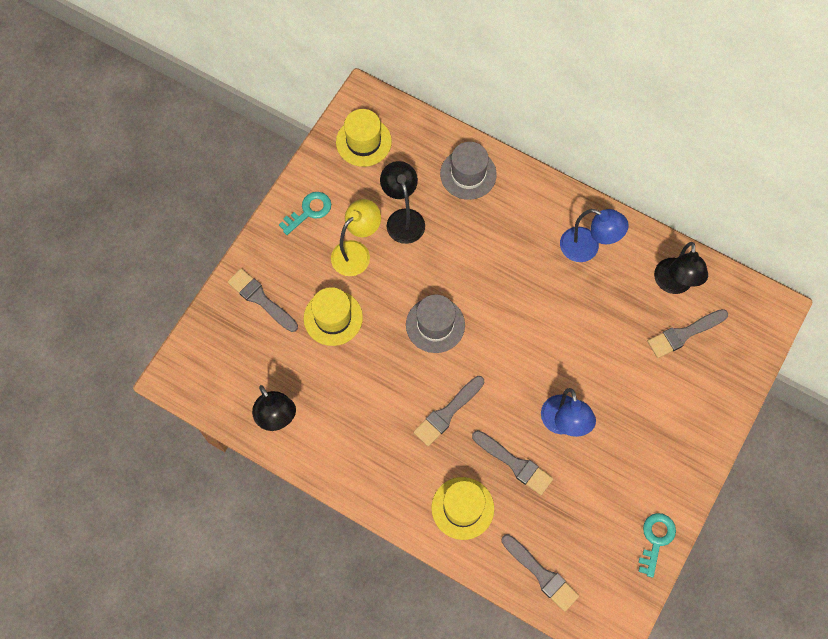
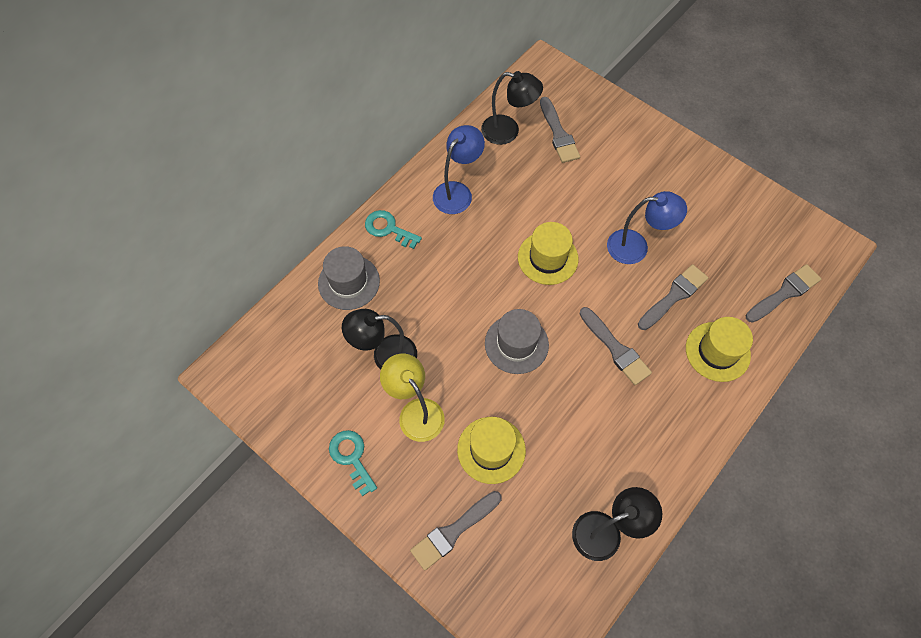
camera: 80 degrees left, 5 degrees down
(363, 142) = (278, 382): yellow hat -> yellow hat (547, 258)
(656, 539) = (751, 195): turquoise key -> turquoise key (388, 229)

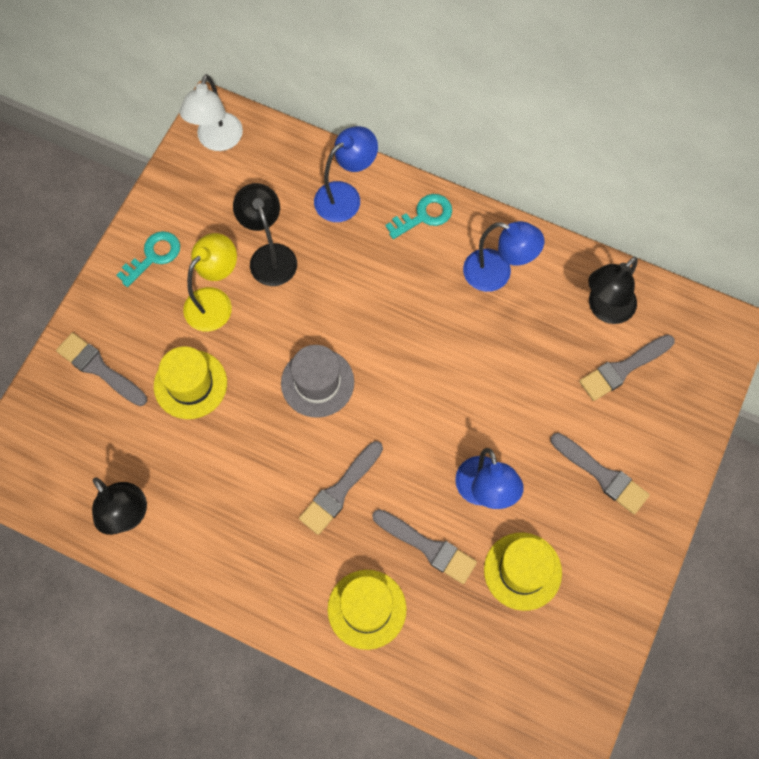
camera: 75 degrees right, 5 degrees up
(251, 375) = (217, 141): none -> white lamp
(349, 282) = (345, 196): grey hat -> blue lamp
(388, 229) = (424, 216): turquoise key -> turquoise key turned 45 degrees clockwise
(508, 131) = (605, 309): black lamp -> black lamp turned 45 degrees clockwise
(547, 258) = (437, 393): yellow hat -> yellow hat (522, 571)
(784, 293) = (472, 685): grey brush -> grey brush (602, 475)

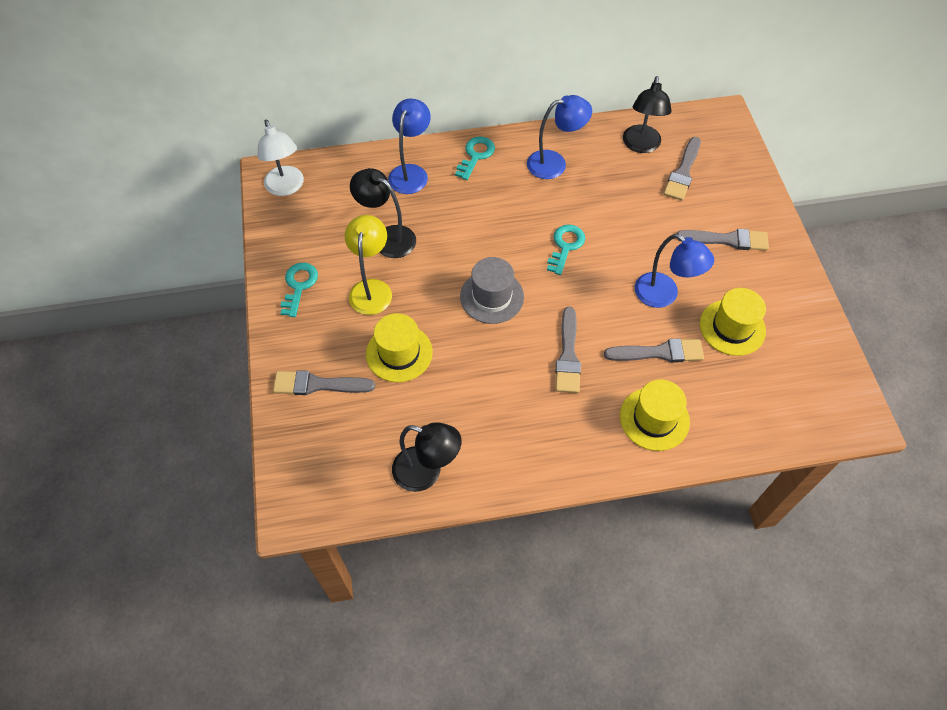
camera: 35 degrees left, 10 degrees down
(431, 375) = (565, 246): none -> turquoise key

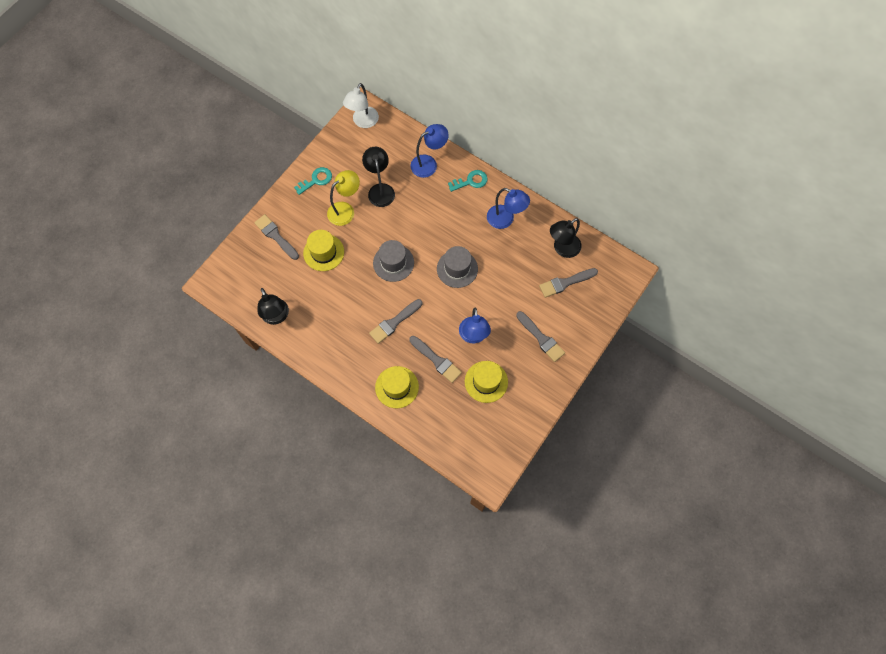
camera: 45 degrees right, 10 degrees up
(565, 246) = (457, 269): turquoise key -> grey hat

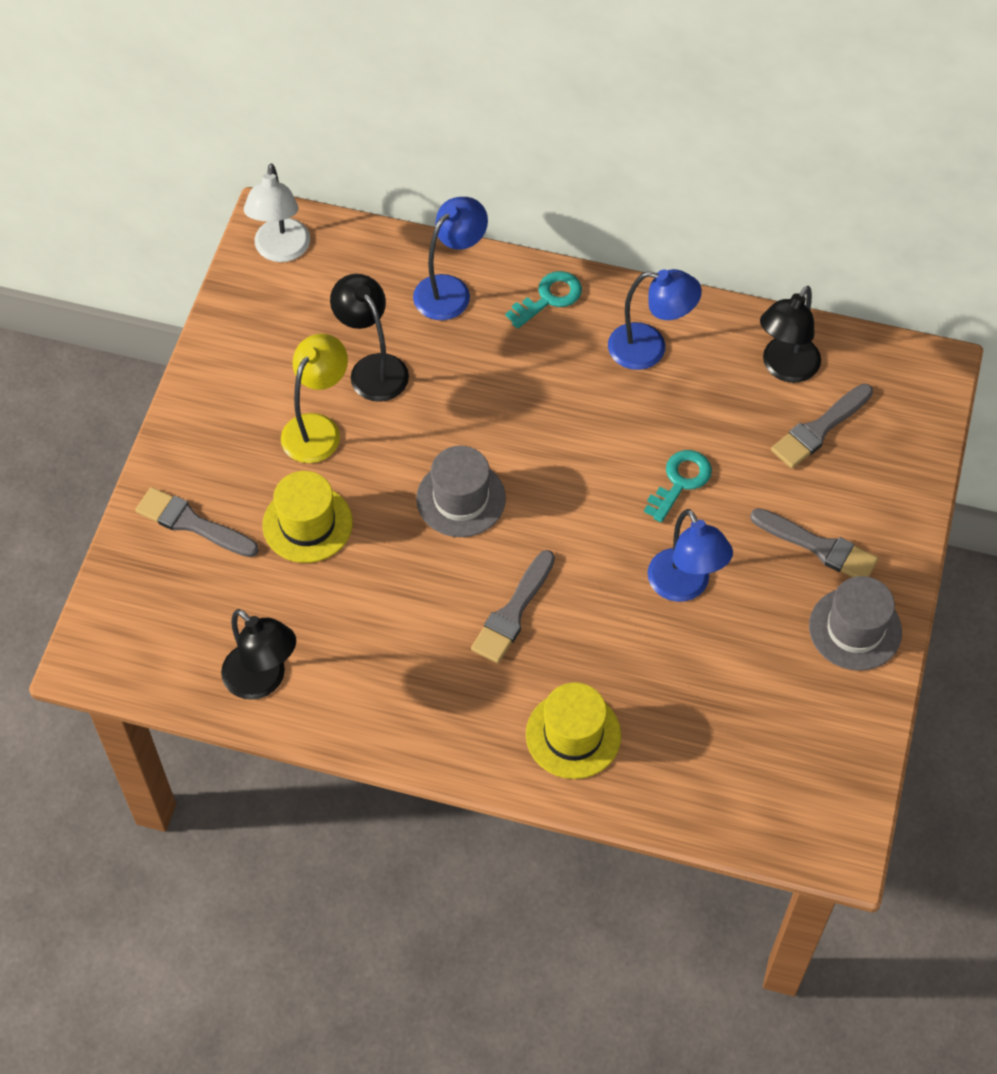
camera: 20 degrees left, 10 degrees down
(316, 180) = (231, 389): turquoise key -> turquoise key (680, 481)
(436, 360) = (631, 656): grey brush -> none
(457, 269) = (595, 470): grey hat -> grey hat (855, 629)
(486, 381) = (748, 664): yellow hat -> none

